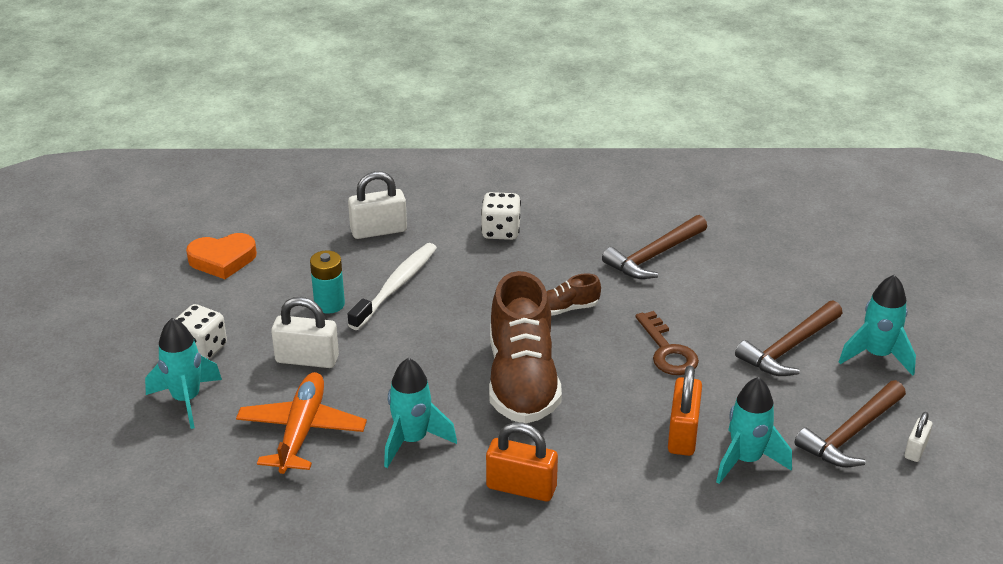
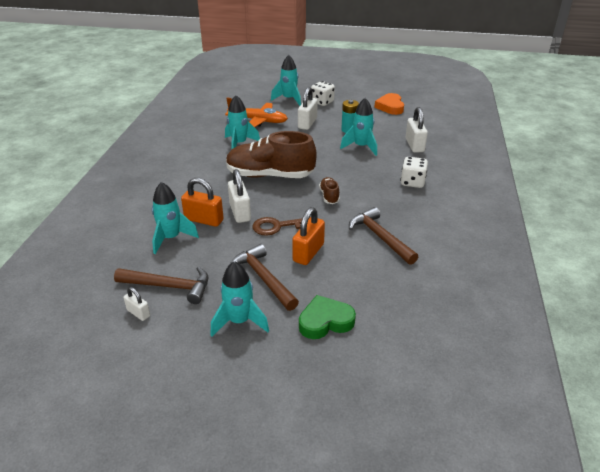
camera: 100 degrees right, 0 degrees up
(395, 286) = (361, 147): white toothbrush -> turquoise rocket
(521, 487) = (193, 167): orange padlock -> orange padlock (308, 252)
(646, 397) = (240, 212): none -> white padlock
(837, 289) = (325, 321): none -> green heart
(851, 434) = (169, 286): brown hammer -> brown hammer turned 135 degrees clockwise

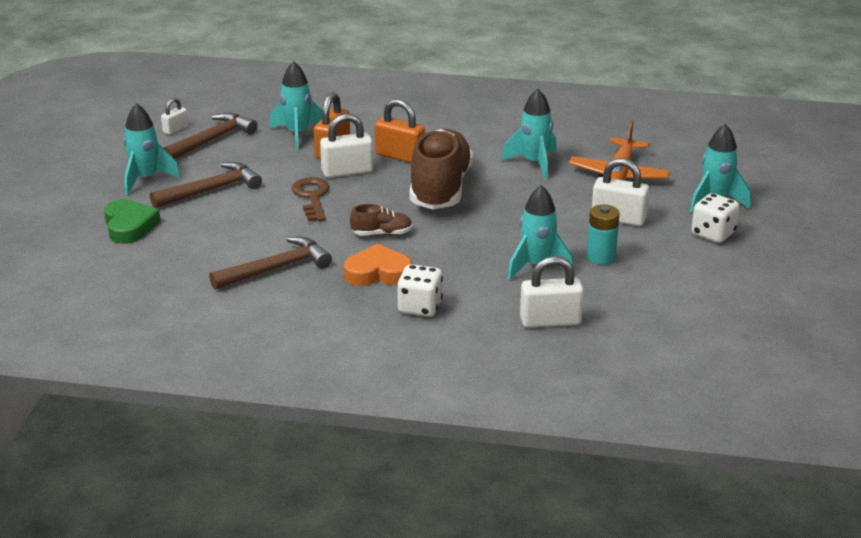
camera: 90 degrees right, 5 degrees down
(169, 286) = (212, 140): brown hammer -> brown hammer turned 150 degrees counterclockwise
(308, 252) = (253, 217): orange padlock -> orange padlock (400, 156)
(390, 107) = (714, 307): orange heart -> orange heart (378, 272)

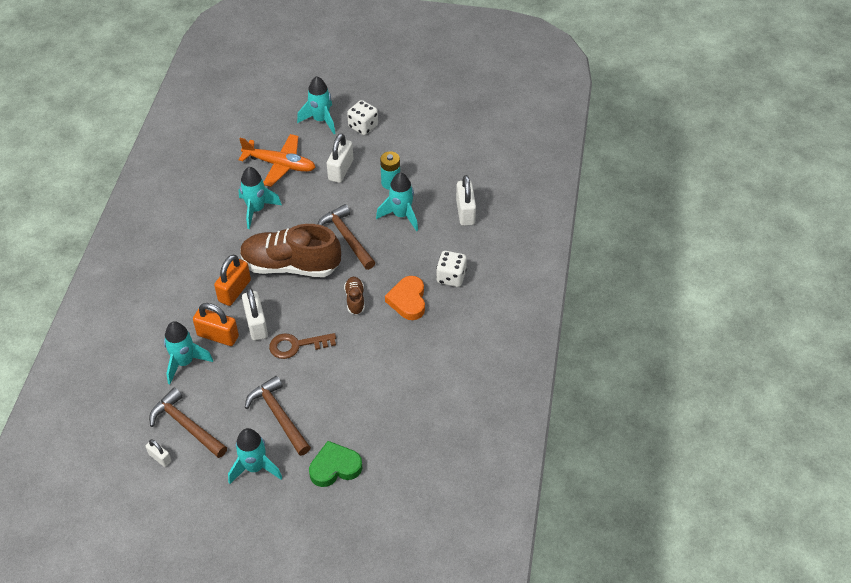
camera: 90 degrees left, 20 degrees up
(276, 269) = (402, 361): brown hammer -> brown hammer (347, 238)

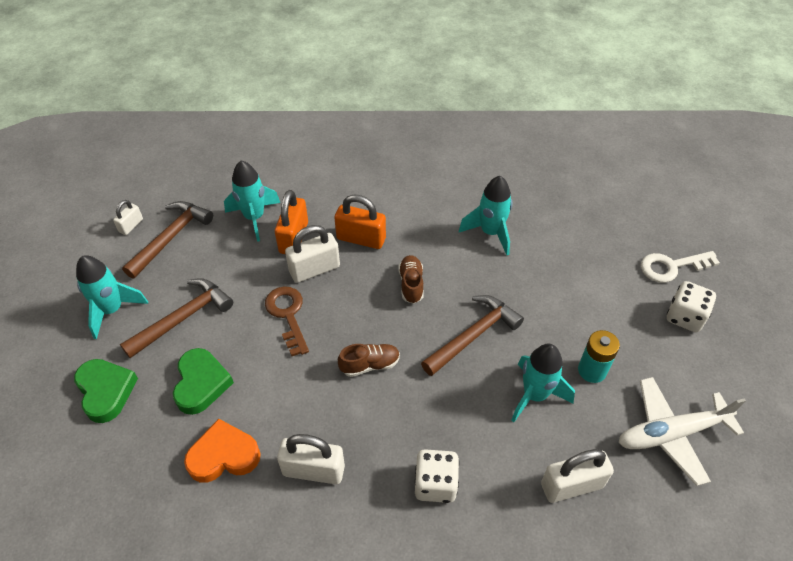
camera: 80 degrees right, 0 degrees up
(280, 165) = (573, 240): orange plane -> none
(291, 265) = (411, 284): brown shoe -> brown shoe, size x0.44
(321, 120) = (671, 267): turquoise rocket -> white key
(341, 170) = (591, 306): white padlock -> white padlock (313, 470)
(344, 403) = (201, 383): none -> green heart
(408, 300) = (380, 431): orange heart -> orange heart (224, 455)
(442, 158) = (671, 433): none -> white plane

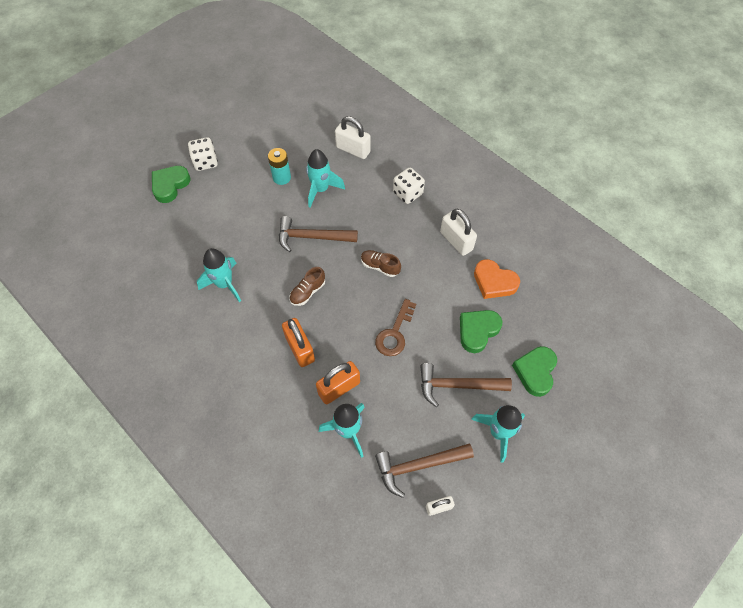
camera: 135 degrees left, 10 degrees up
(314, 269) = (350, 351): white padlock -> none
(671, 267) = (170, 185): white key -> green heart
(671, 433) = (287, 132): white plane -> none

